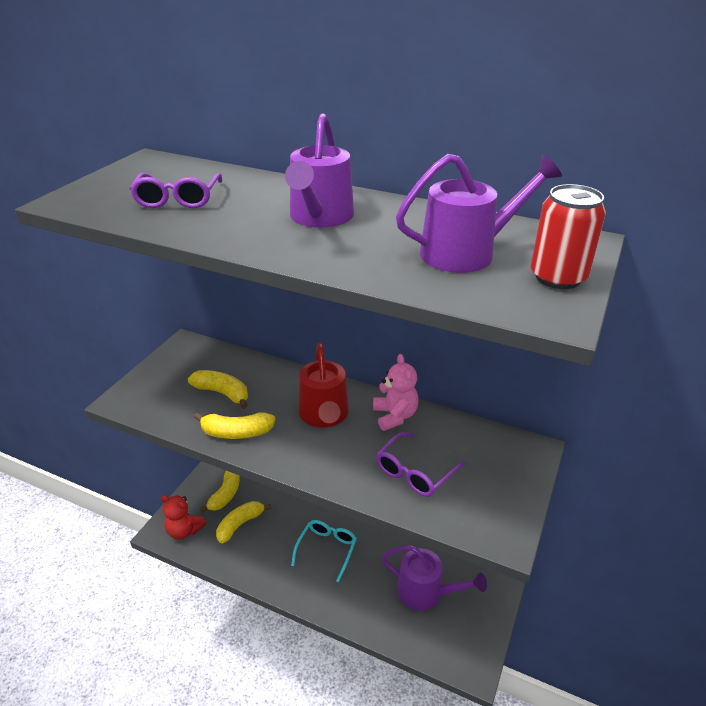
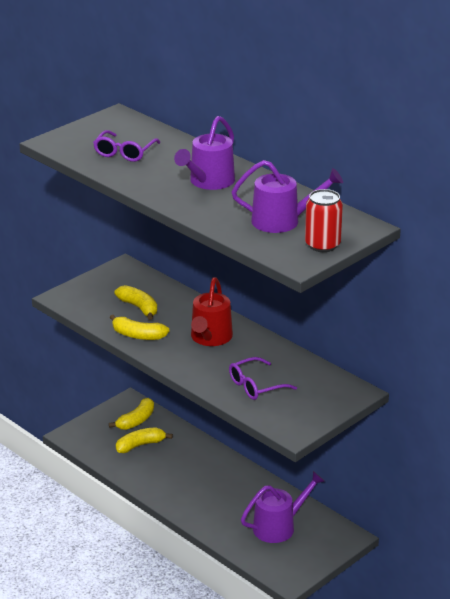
camera: 20 degrees right, 5 degrees down
(184, 530) = (90, 438): red teddy bear -> none
(327, 549) = (208, 479): turquoise glasses -> none
(395, 416) = (265, 349): pink teddy bear -> none
(425, 592) = (278, 527): purple watering can -> purple watering can turned 75 degrees counterclockwise

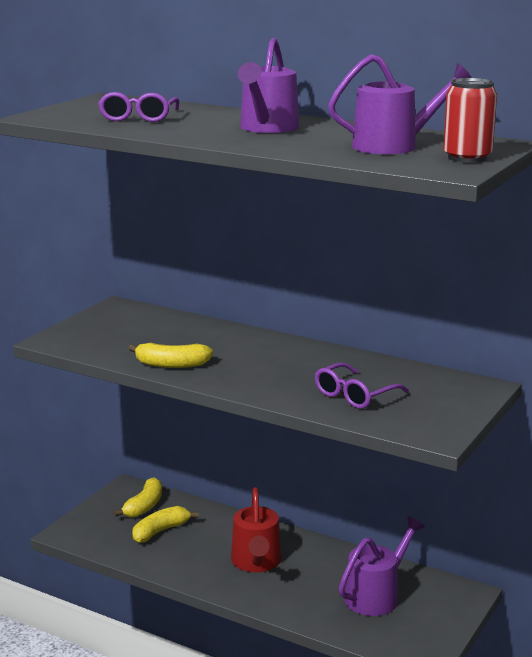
camera: 15 degrees left, 10 degrees down
(139, 307) = (157, 339): yellow banana -> none
(210, 338) = (265, 357): red watering can -> red watering can (256, 562)

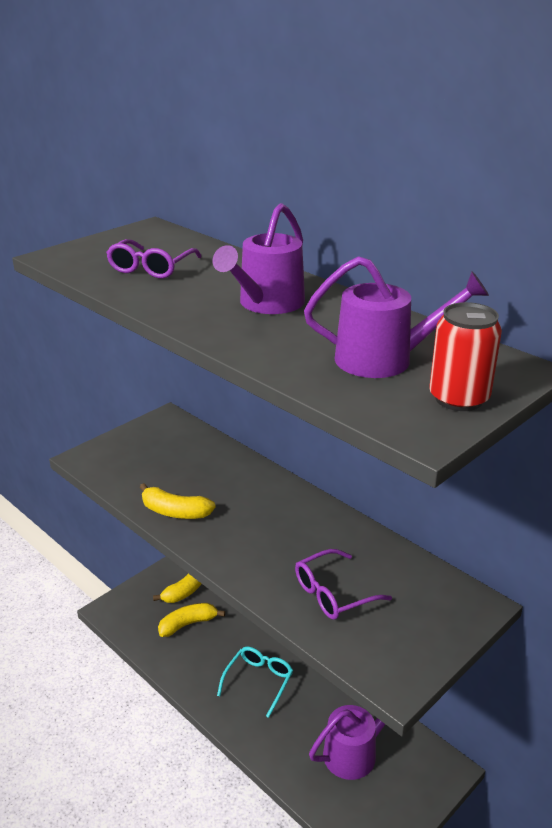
camera: 15 degrees right, 10 degrees up
(256, 562) = (259, 681): red watering can -> turquoise glasses

